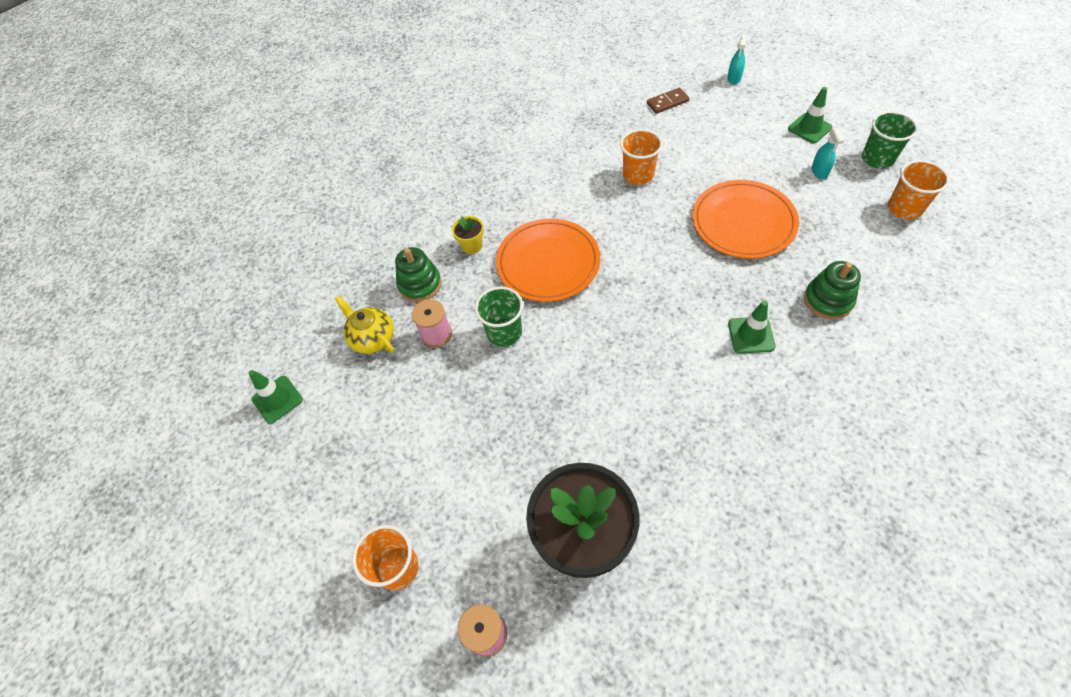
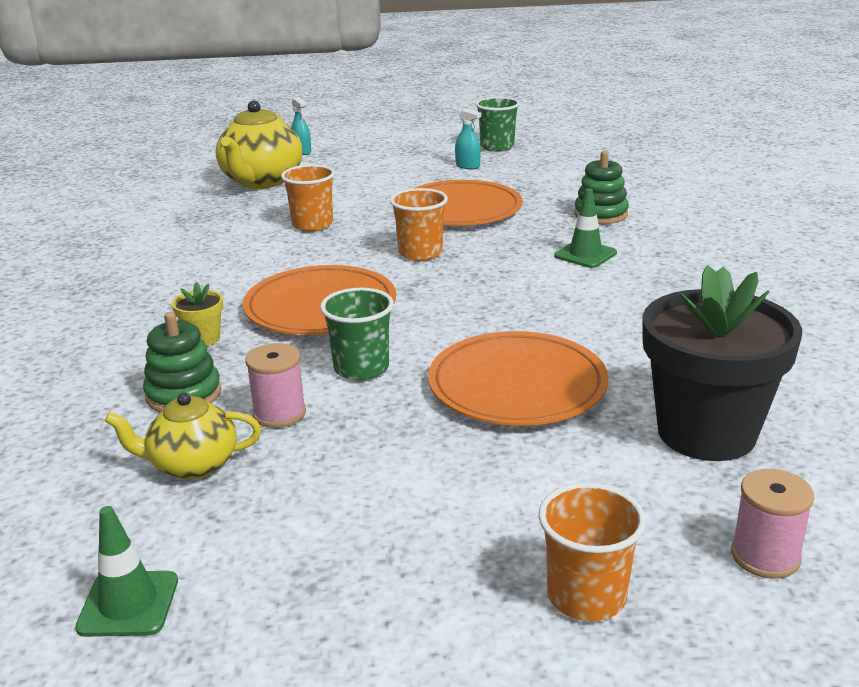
camera: 55 degrees left, 30 degrees down
(551, 414) = (517, 385): none -> orange plate
(667, 102) = (261, 181): brown domino -> yellow teapot
(809, 128) = (417, 152): green traffic cone -> none
(904, 208) = (561, 158): orange cup -> orange cup (420, 253)

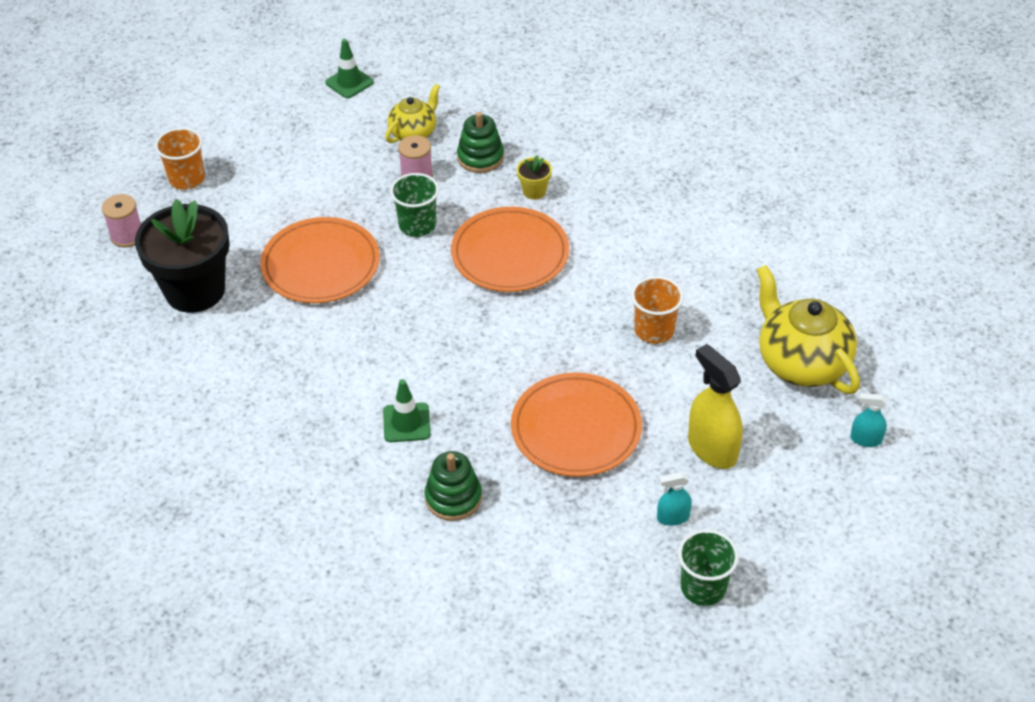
camera: 135 degrees right, 20 degrees up
(392, 176) = (712, 449): none -> yellow spray bottle
(420, 253) = (525, 347): orange cup -> none

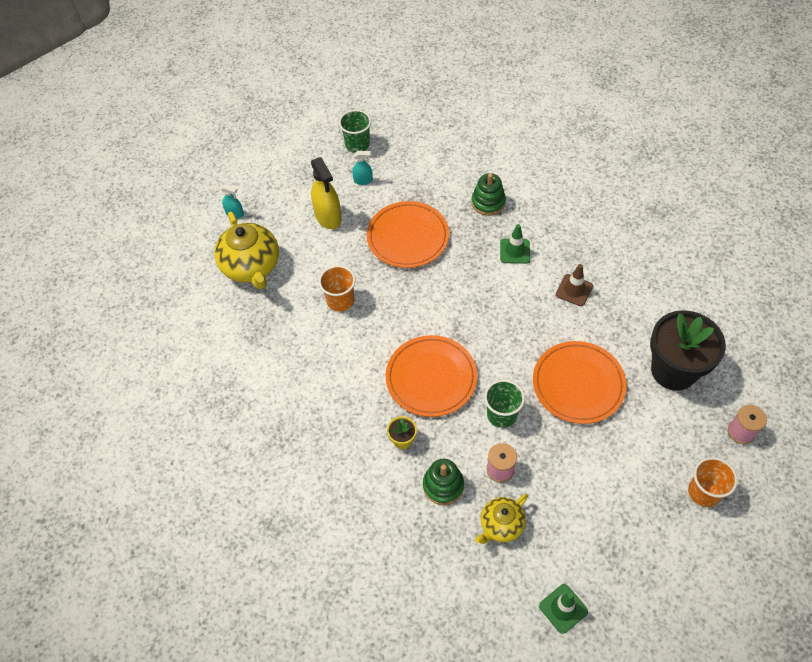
camera: 170 degrees left, 10 degrees up
(318, 375) = (574, 290): none -> brown traffic cone

